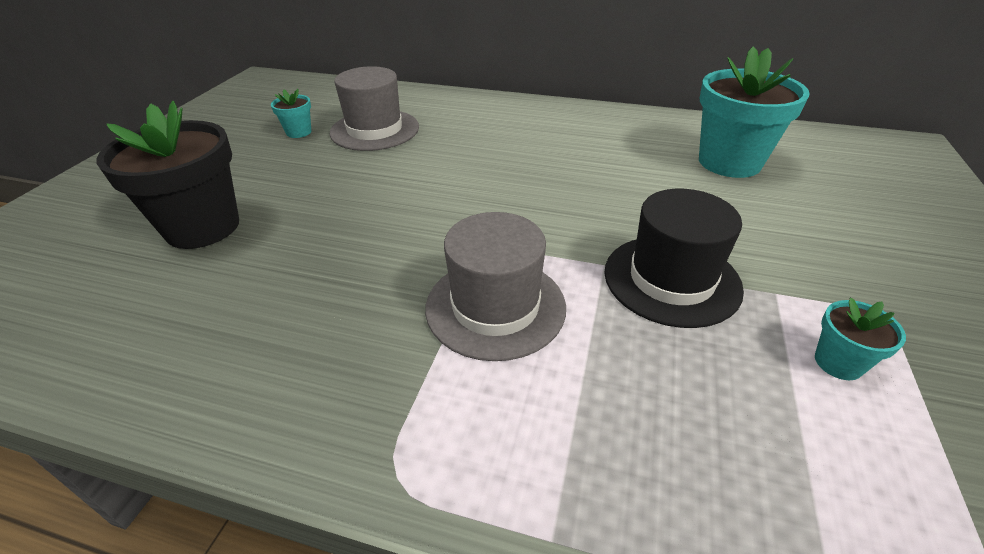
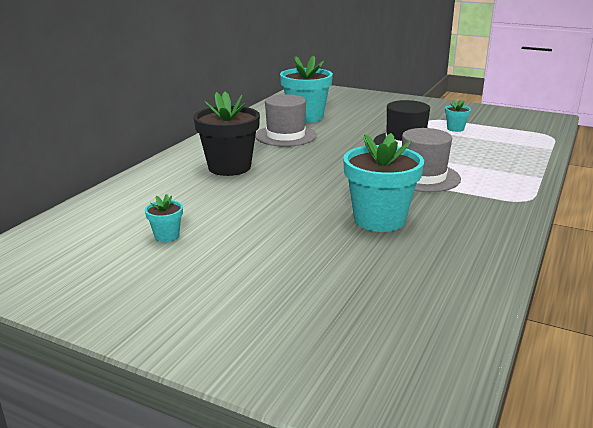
camera: 80 degrees left, 15 degrees down
(202, 227) = (323, 265): black flower pot -> black flower pot (229, 167)
(319, 263) = (379, 220): none -> turquoise flower pot
(375, 130) = (190, 203): grey hat -> grey hat (285, 136)

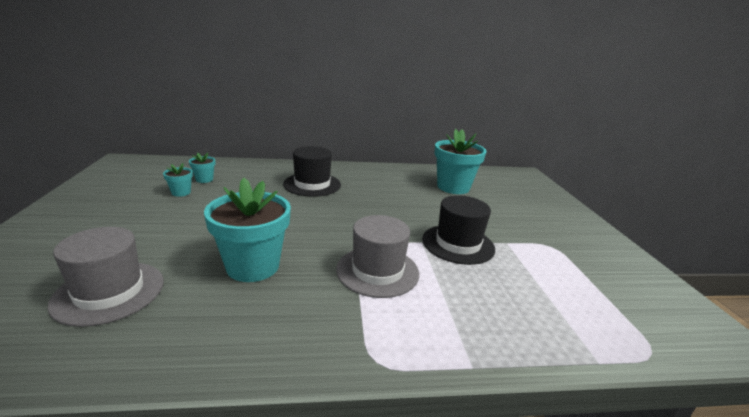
camera: 55 degrees right, 0 degrees up
(229, 167) = (312, 184): black flower pot -> black hat
(285, 136) = (399, 189): grey hat -> grey hat (109, 292)
(455, 129) = (546, 266): turquoise flower pot -> turquoise flower pot (204, 179)

